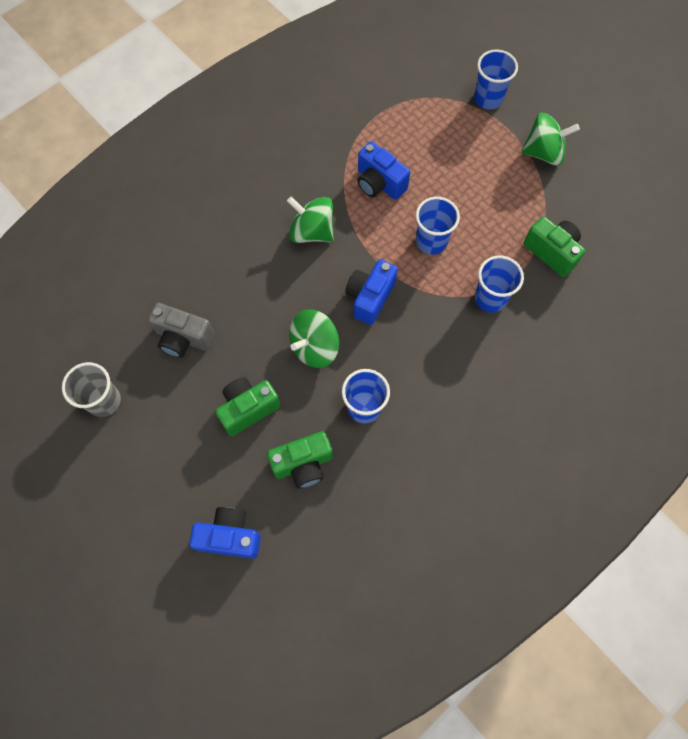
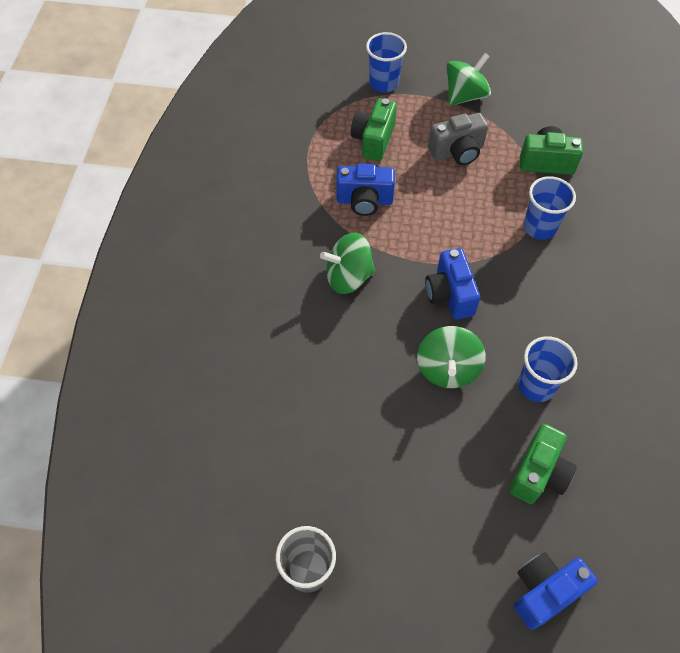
camera: 40 degrees left, 10 degrees down
(183, 338) = (326, 451): grey camera -> grey camera (457, 152)
(248, 409) = (445, 466): green camera -> green camera (373, 140)
(431, 241) = (451, 216): blue cup -> none

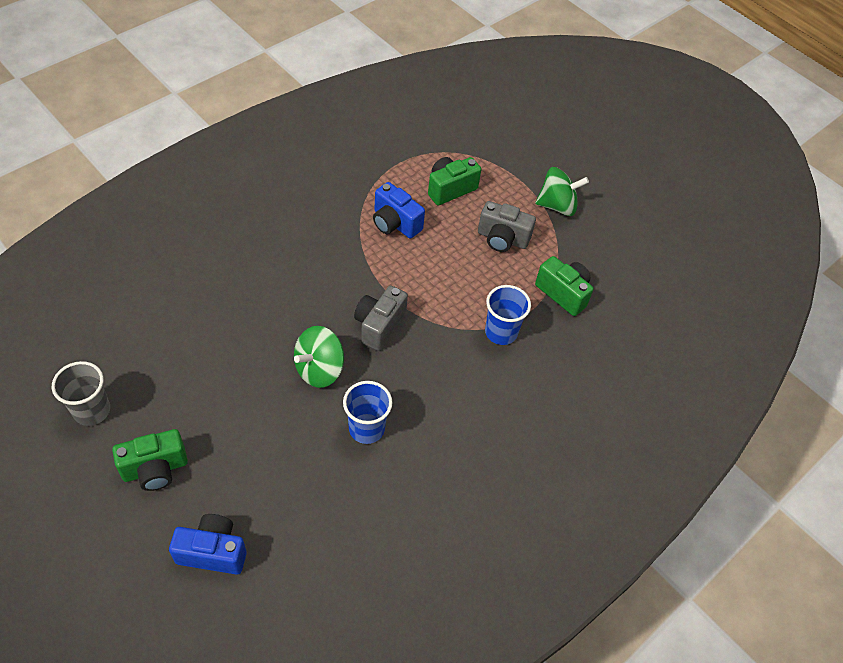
camera: 35 degrees right, 5 degrees down
(348, 277) = (324, 262): green spinning top -> none
(383, 83) = (505, 156): blue cup -> none
(449, 295) = (379, 325): blue camera -> grey camera
(538, 473) = (298, 482): green camera -> green camera (155, 469)

